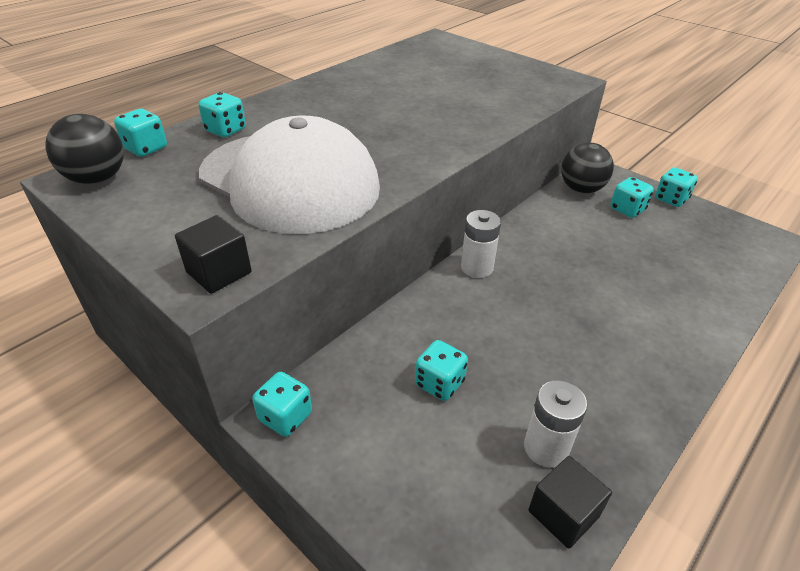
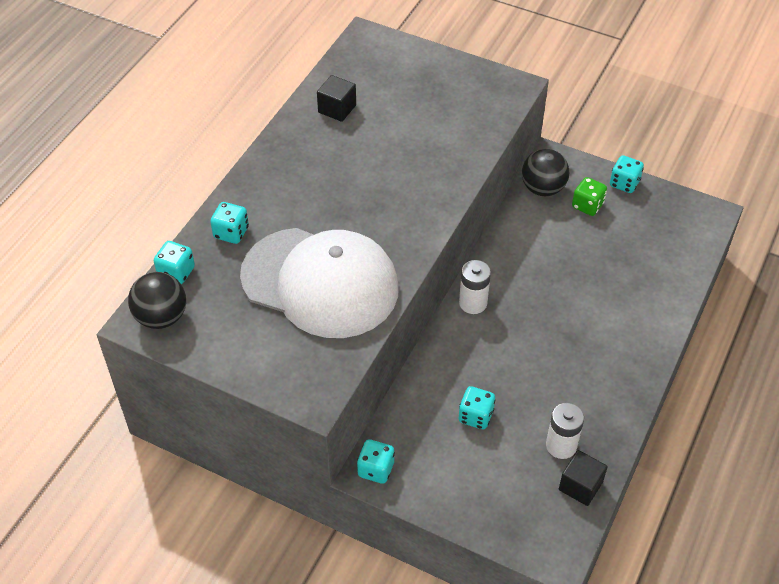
camera: 15 degrees left, 10 degrees up
(219, 272) = (317, 384): black cube -> black cube (337, 109)
(627, 209) = (587, 205): turquoise dice -> green dice

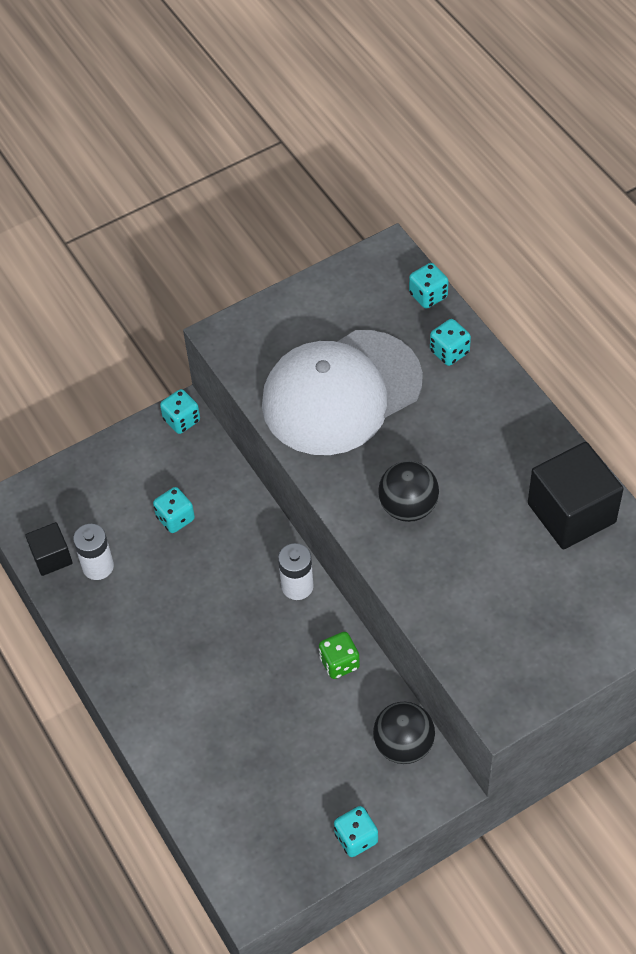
camera: 125 degrees right, 5 degrees up
(161, 317) = (383, 268): black ball -> black ball (408, 507)
(337, 109) = (571, 513): black cube -> black cube, size x1.83
(587, 205) = (349, 775): green dice -> green dice (339, 663)

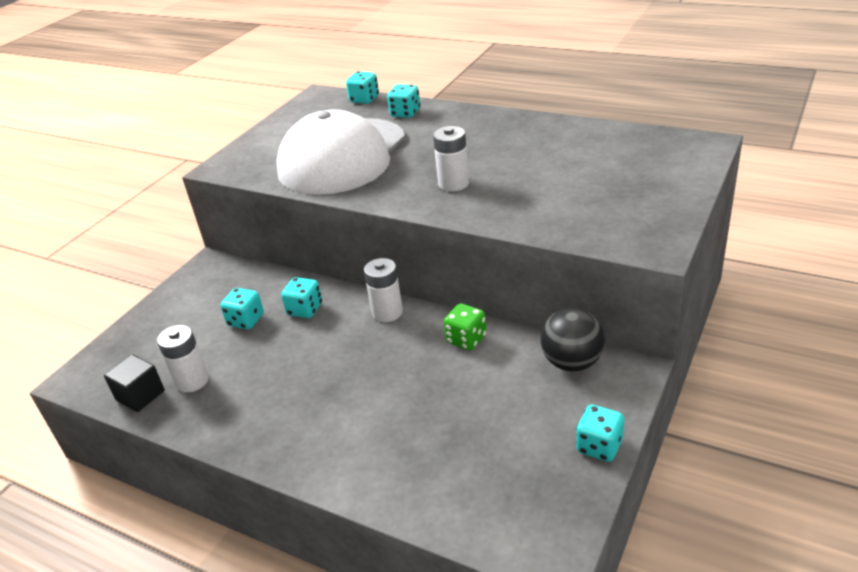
camera: 30 degrees left, 20 degrees down
(181, 420) = (210, 266): turquoise dice -> turquoise dice (305, 309)
(408, 507) = (453, 184): black ball -> white battery
(571, 513) = (576, 140): black cube -> none

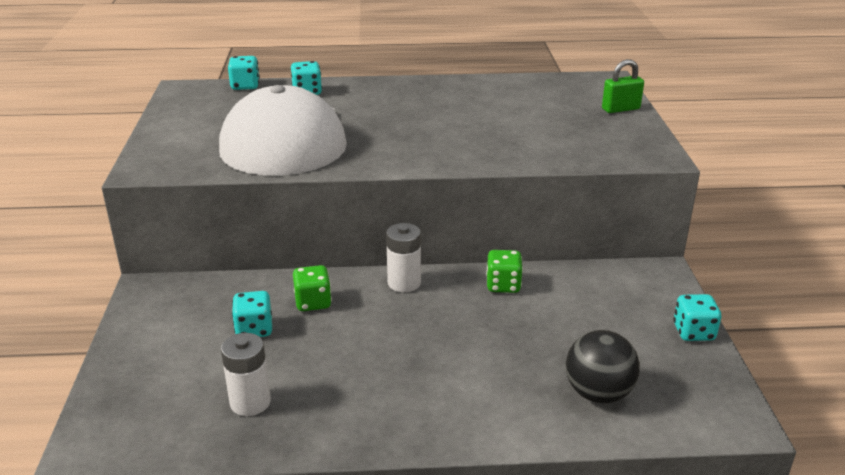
camera: 35 degrees left, 5 degrees down
(140, 395) = (198, 436): black cube -> none
(305, 309) = (313, 302): turquoise dice -> green dice
(453, 184) = (430, 141): white battery -> none
(572, 362) = (610, 278): black ball -> black ball (598, 393)
(679, 182) = (620, 109): none -> green padlock

